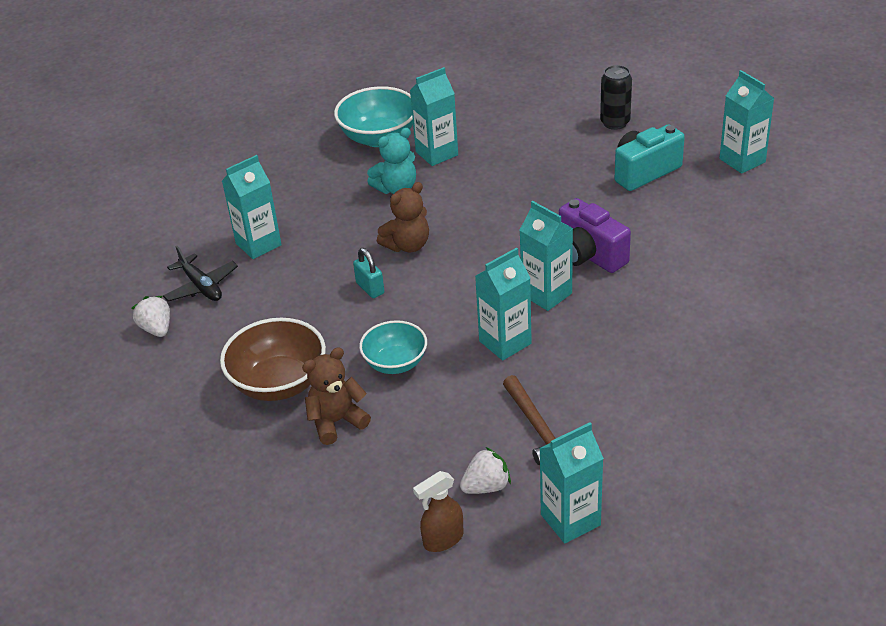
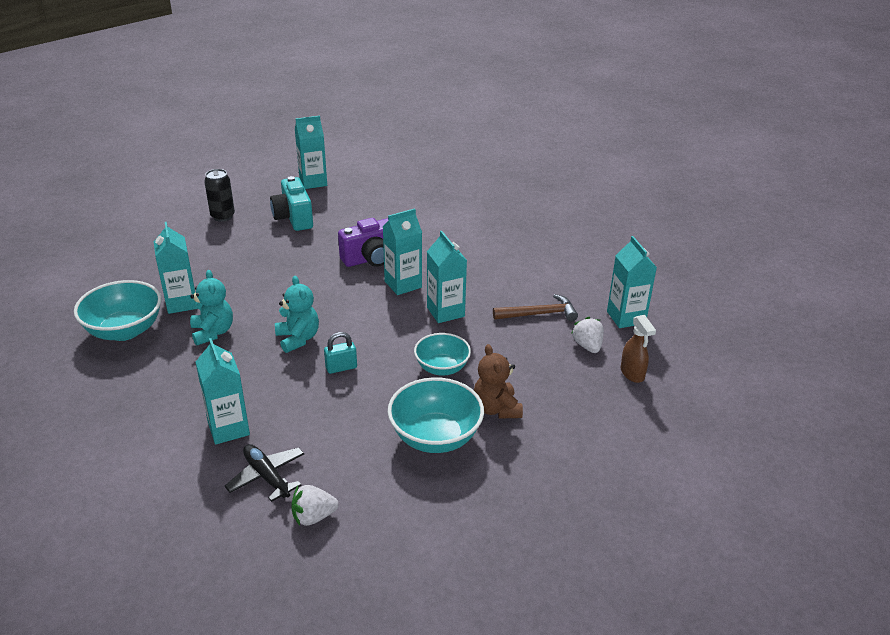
camera: 80 degrees left, 5 degrees down
(201, 286) = (267, 476): black plane -> black plane turned 105 degrees counterclockwise
(279, 383) = (435, 437): brown bowl -> turquoise bowl
(407, 245) = (298, 339): brown teddy bear -> turquoise teddy bear

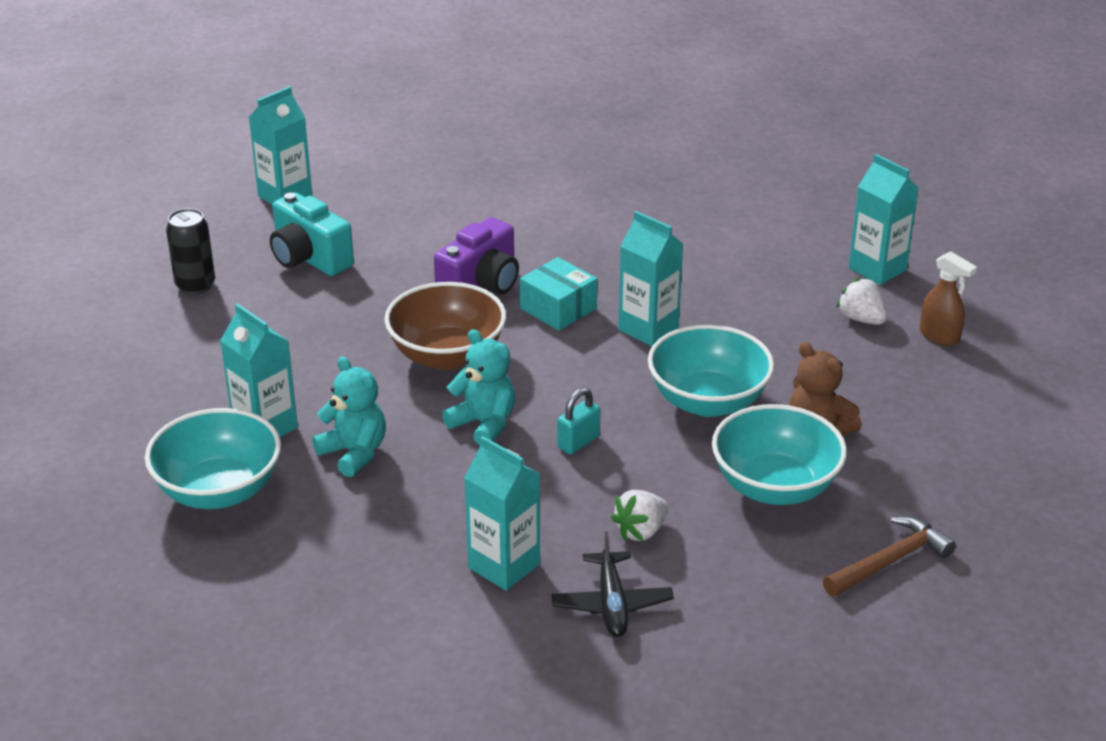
camera: 25 degrees left, 0 degrees up
(267, 476) = (611, 604): black plane -> black plane turned 120 degrees counterclockwise
(313, 517) = (714, 627): white strawberry -> white strawberry (641, 531)
(315, 293) = (447, 355): none -> brown bowl
(403, 284) = (558, 309): turquoise carton -> turquoise box
(442, 368) = (708, 401): turquoise bowl -> turquoise bowl, size x1.52
(539, 314) = (769, 296): brown hammer -> brown hammer (889, 561)

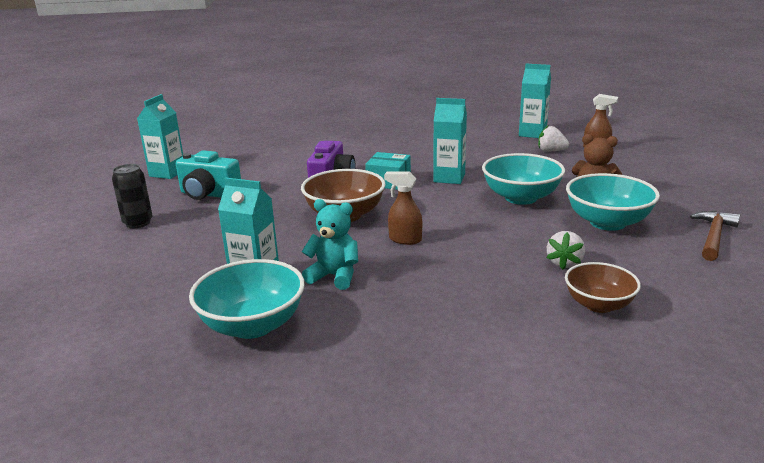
camera: 25 degrees left, 10 degrees down
(484, 424) = (405, 239): turquoise teddy bear -> brown spray bottle
(504, 566) = (505, 306): turquoise carton -> none
(578, 442) = (472, 233): turquoise padlock -> none
(611, 604) = (598, 304): black plane -> brown bowl

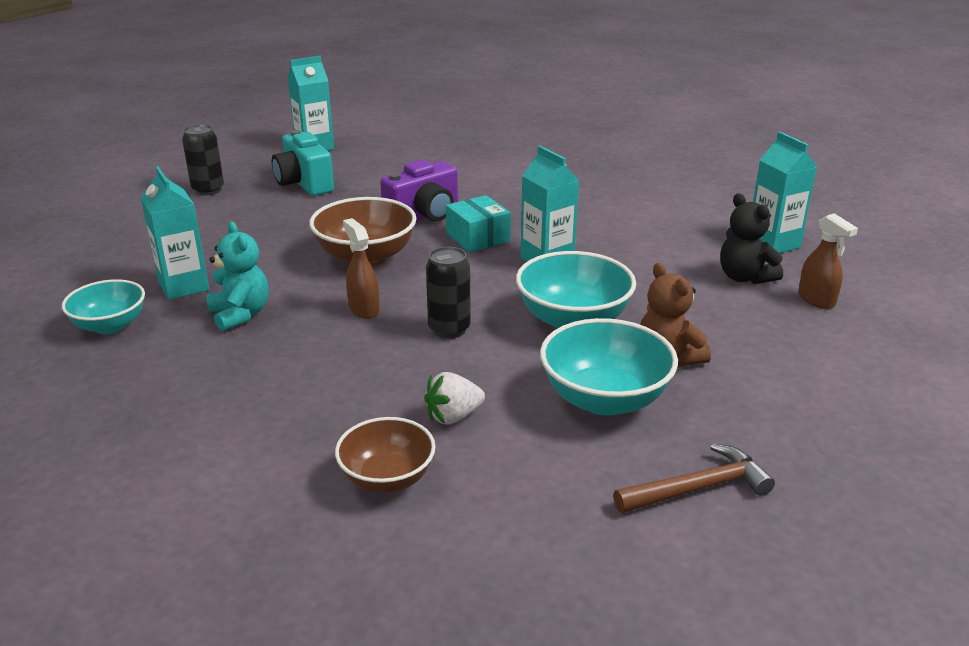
camera: 40 degrees right, 5 degrees up
(253, 325) = (110, 325): turquoise bowl -> turquoise bowl, size x0.66
(473, 228) = (449, 329): none -> black can
(551, 151) = (744, 277): white strawberry -> black teddy bear

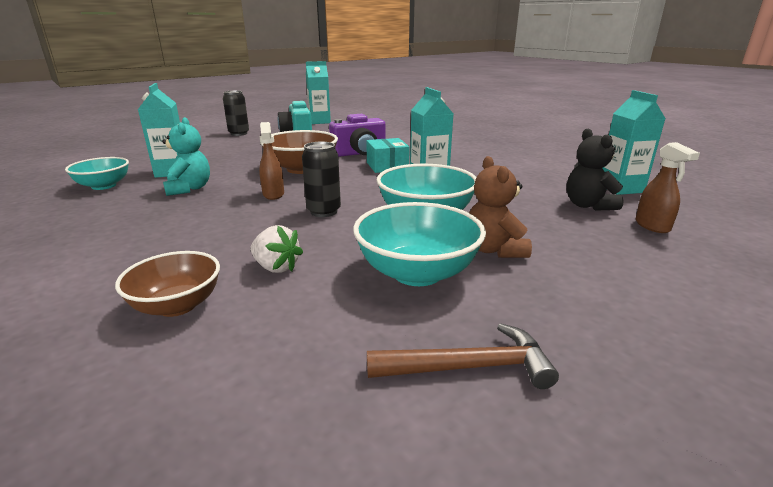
camera: 15 degrees right, 5 degrees down
(453, 416) = (276, 267): white strawberry -> white strawberry turned 135 degrees counterclockwise

